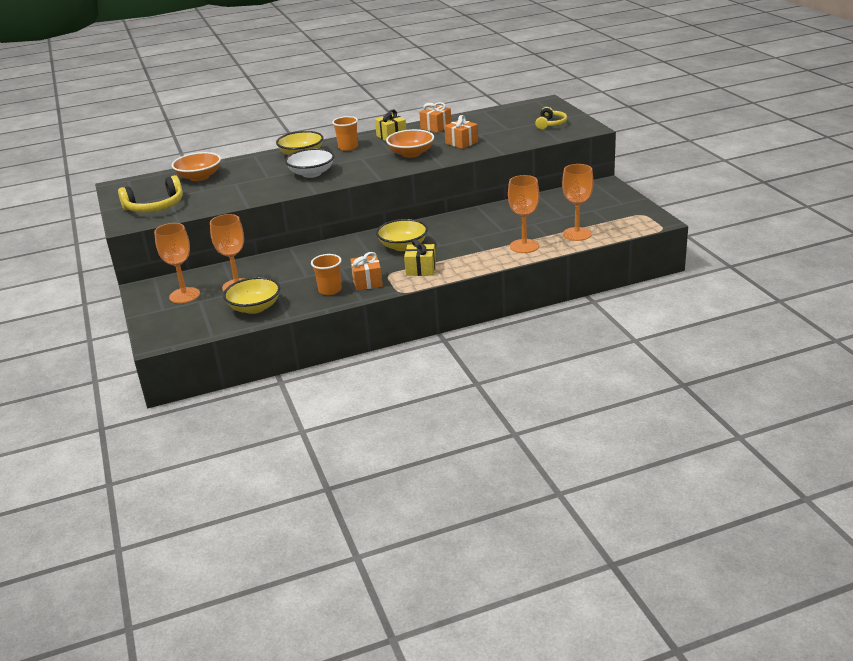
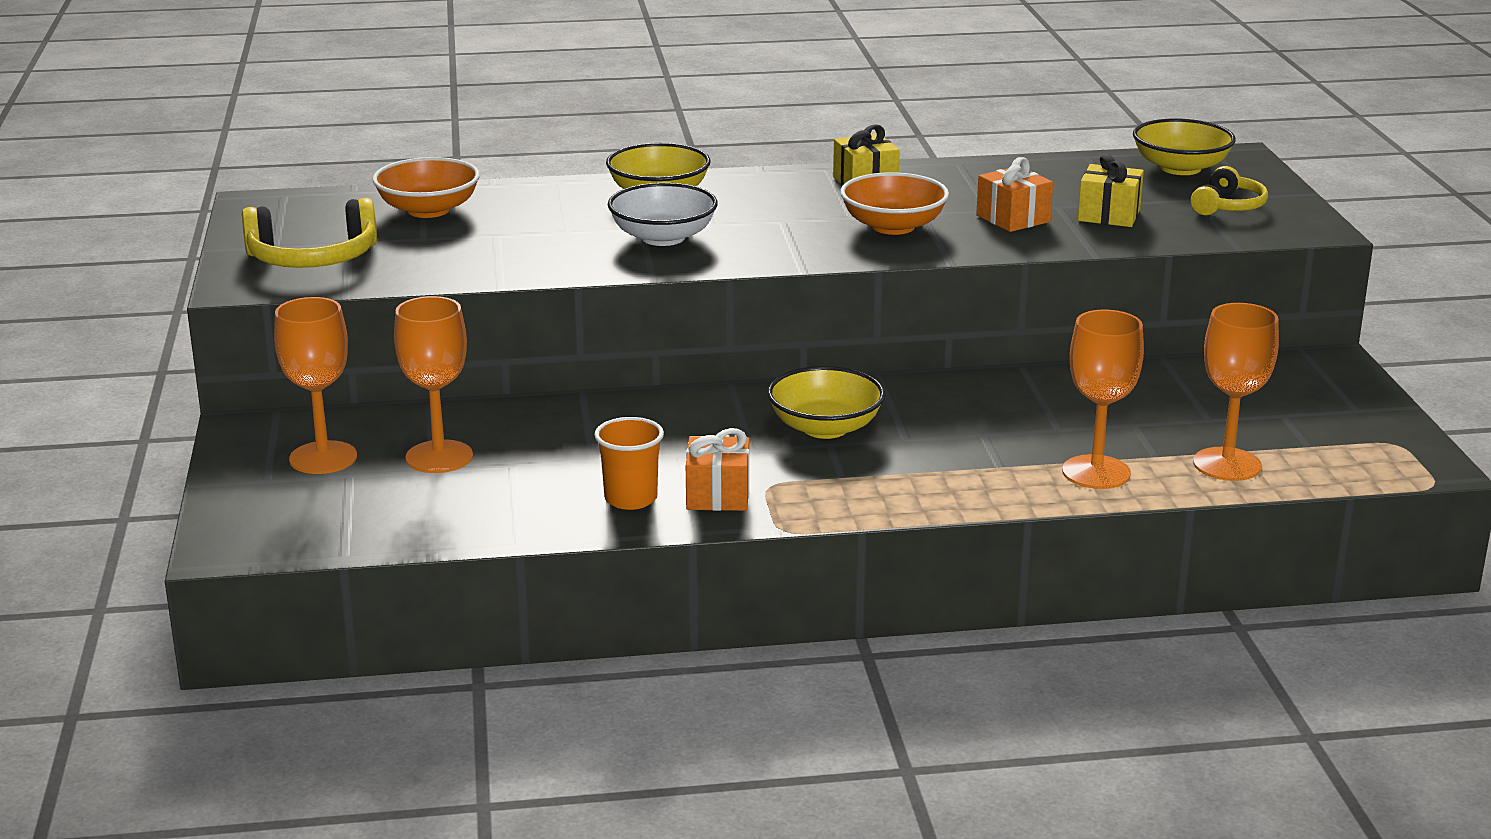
camera: 10 degrees right, 5 degrees down
(254, 308) = (457, 510): yellow bowl -> yellow bowl (1180, 168)
(348, 147) = (763, 193): orange cup -> none
(421, 269) = (845, 486): yellow gift -> yellow gift (1108, 215)
(436, 127) = (969, 176): orange gift -> none

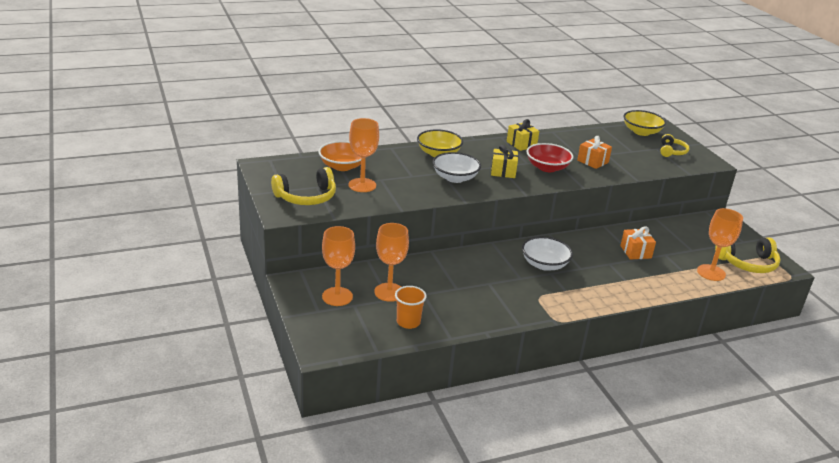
camera: 15 degrees left, 5 degrees up
(631, 499) = (485, 309): orange cup -> orange cup (408, 322)
(717, 495) = (520, 304): orange gift -> orange gift (635, 252)
(825, 428) = (544, 264): yellow bowl -> white bowl
(893, 226) = (547, 168): orange bowl -> red bowl
(1096, 472) = (664, 280): orange goblet -> orange goblet (362, 185)
(1108, 215) = (629, 158): yellow gift -> yellow gift (503, 171)
(1337, 452) = (748, 263): none -> yellow headphones

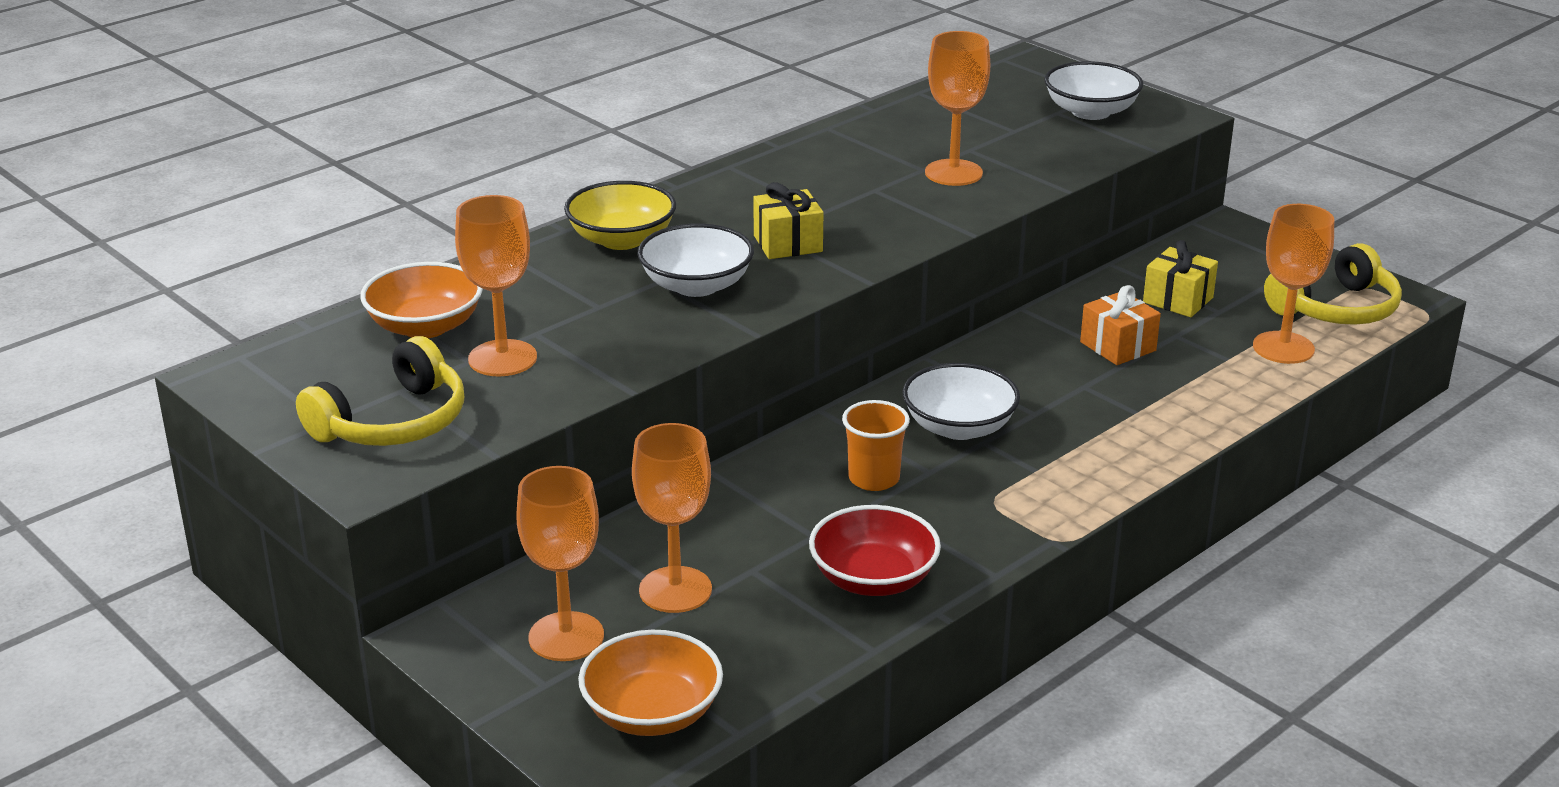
camera: 20 degrees left, 0 degrees up
(350, 334) = (652, 713): none -> orange bowl
(408, 322) = (761, 644): orange cup -> orange cup (874, 479)
(521, 144) = (783, 172): yellow gift -> yellow gift (1178, 300)
(547, 168) = (872, 211): red bowl -> red bowl (873, 579)
(592, 161) = (953, 173): orange gift -> orange goblet
(641, 132) = (1004, 84): yellow bowl -> none
(671, 151) = (1090, 112): yellow headphones -> white bowl

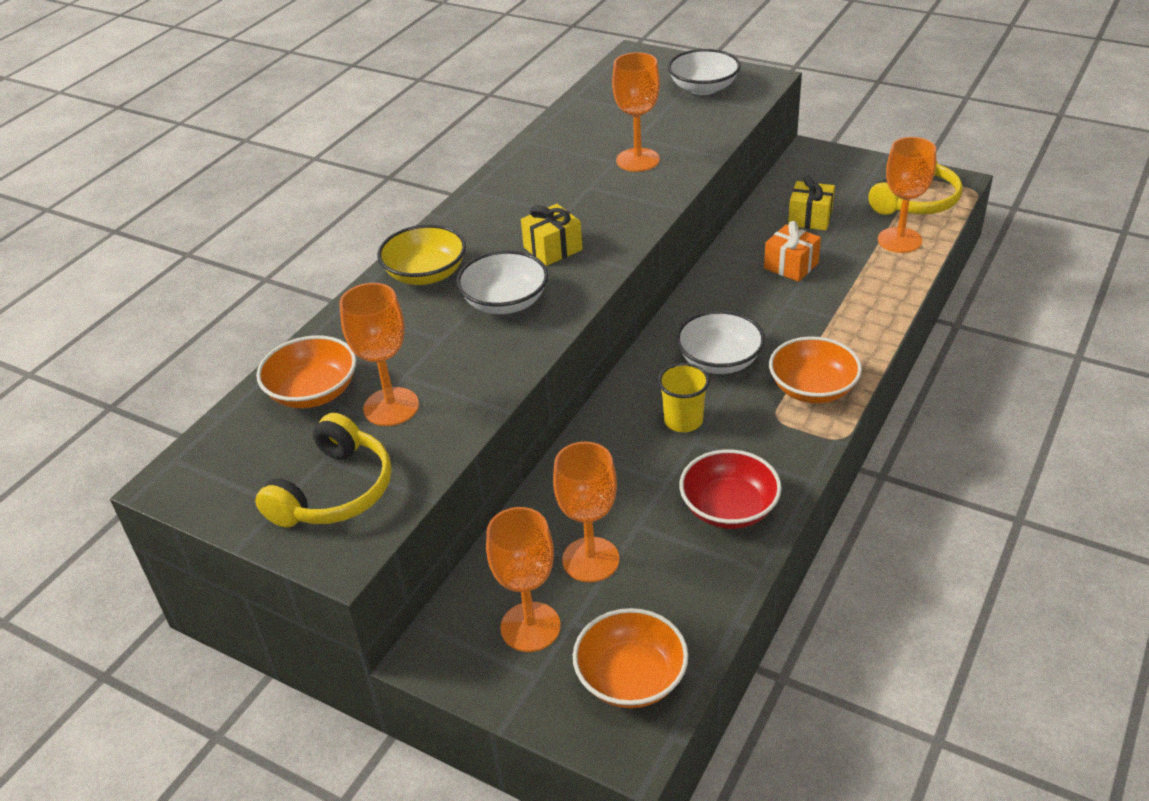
camera: 15 degrees left, 10 degrees up
(874, 479) = (683, 421): orange cup -> yellow cup
(1059, 481) = (812, 388): none -> orange bowl

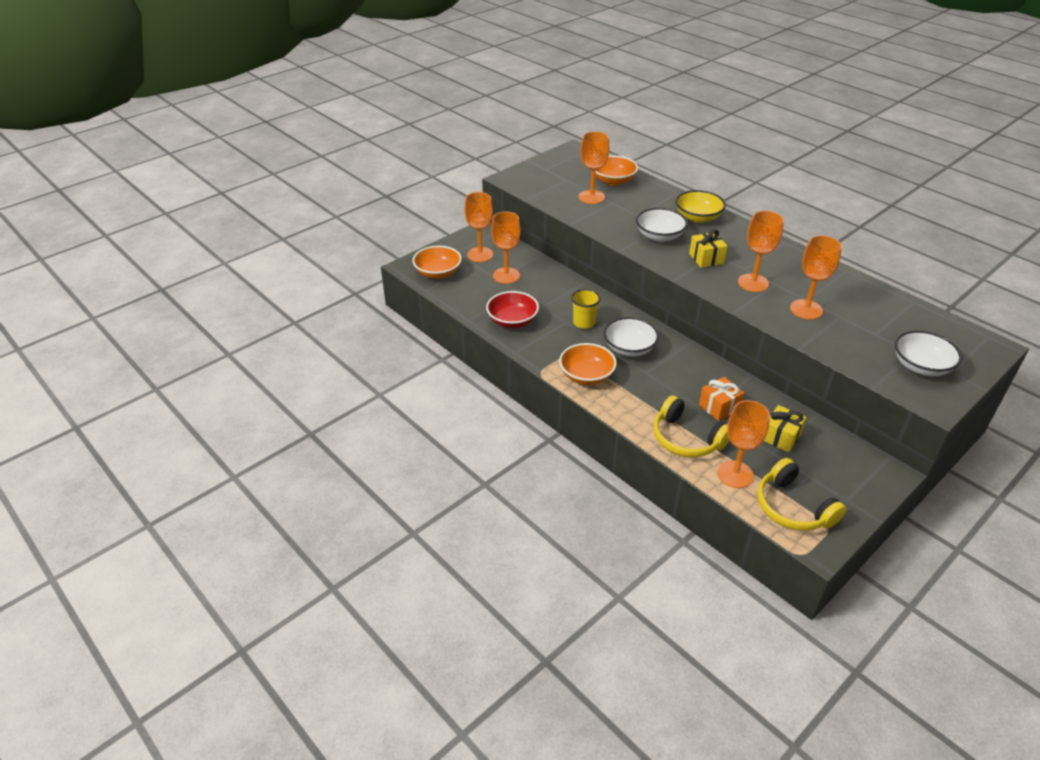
camera: 105 degrees right, 0 degrees up
(334, 491) = (545, 180): yellow headphones -> yellow headphones (686, 438)
(597, 203) = (753, 283): none -> orange goblet

